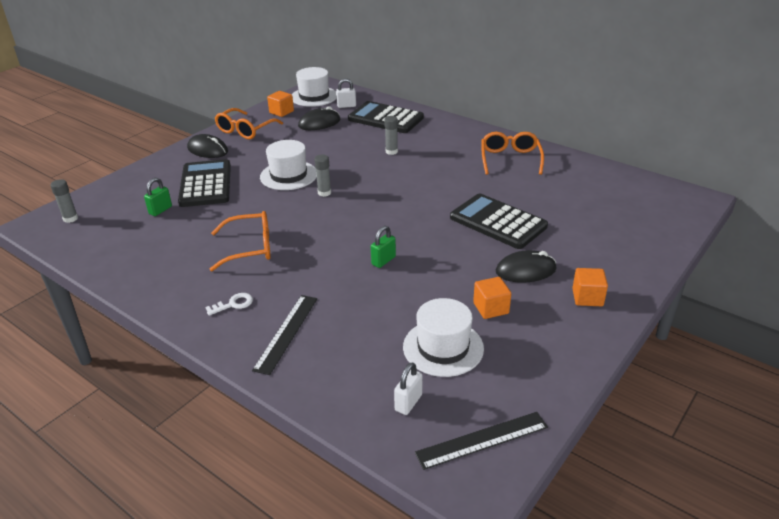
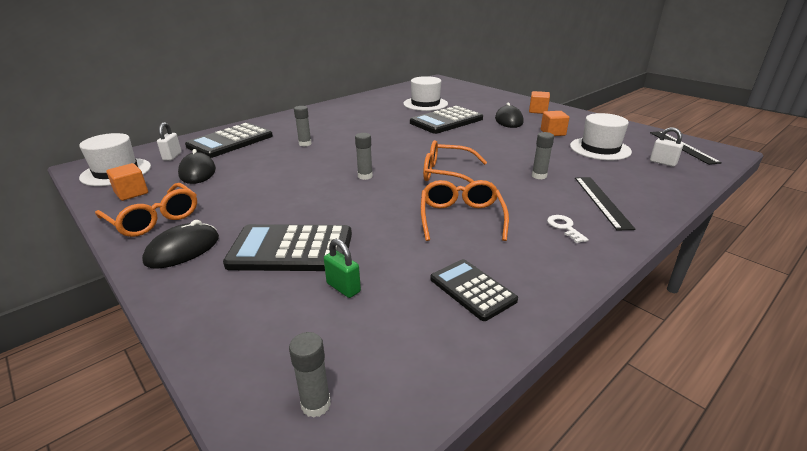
camera: 80 degrees left, 5 degrees down
(150, 258) = (472, 289): none -> black calculator
(286, 333) = (602, 201): black ruler -> black ruler turned 60 degrees clockwise
(288, 175) = (312, 193): white hat -> white hat (425, 104)
(343, 292) = (539, 176): none -> grey glue stick
(383, 261) = (493, 159): green padlock -> none
(510, 159) = (356, 109): orange glasses -> orange glasses (447, 173)

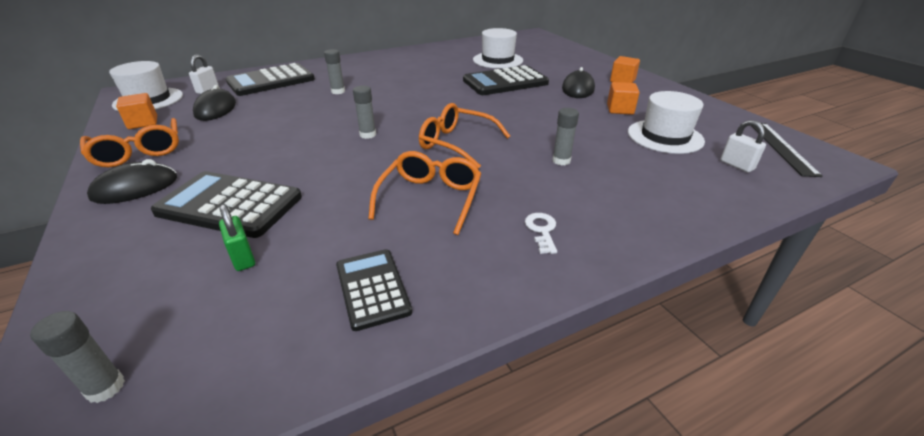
camera: 15 degrees right, 5 degrees up
(602, 201) = (615, 204): black ruler -> none

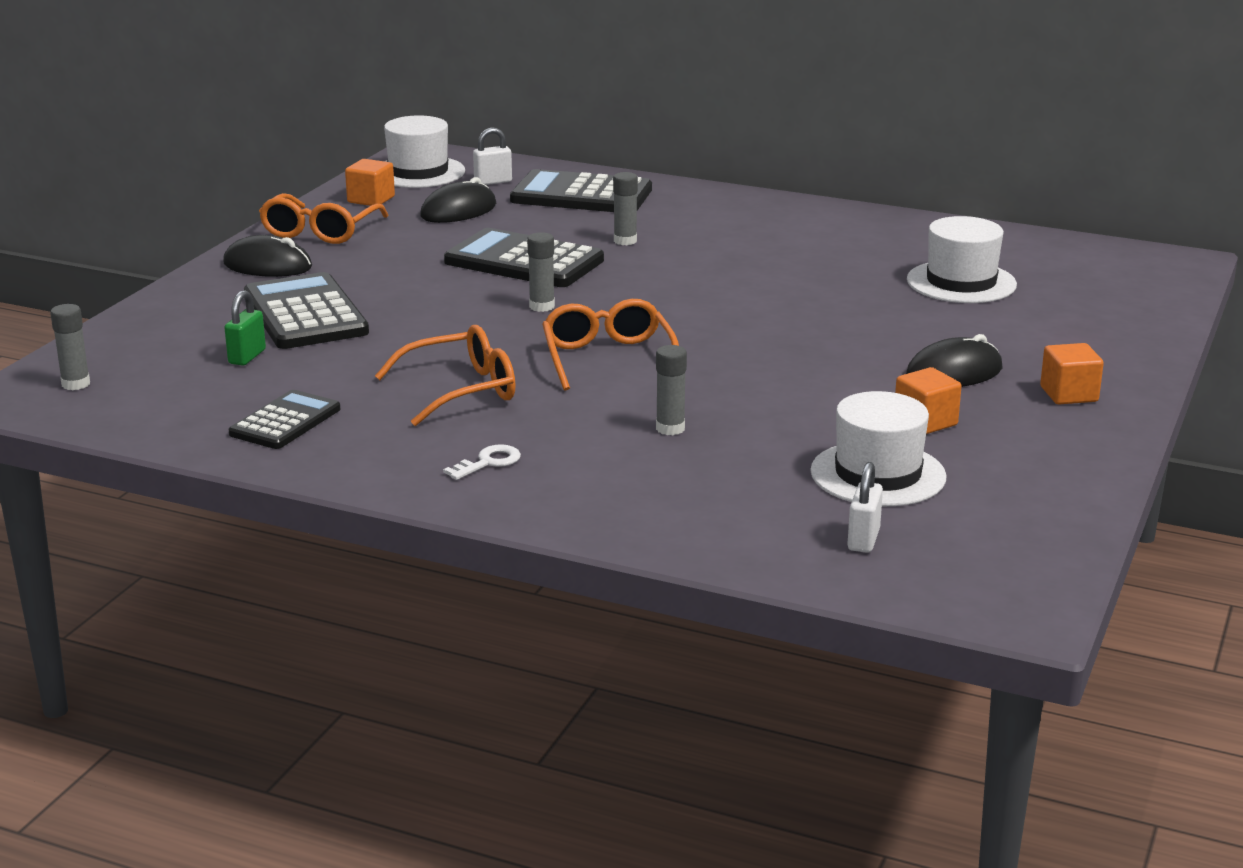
camera: 50 degrees right, 10 degrees down
(505, 82) = (873, 318): black calculator -> black calculator (524, 261)
(781, 147) = (999, 564): black ruler -> none

